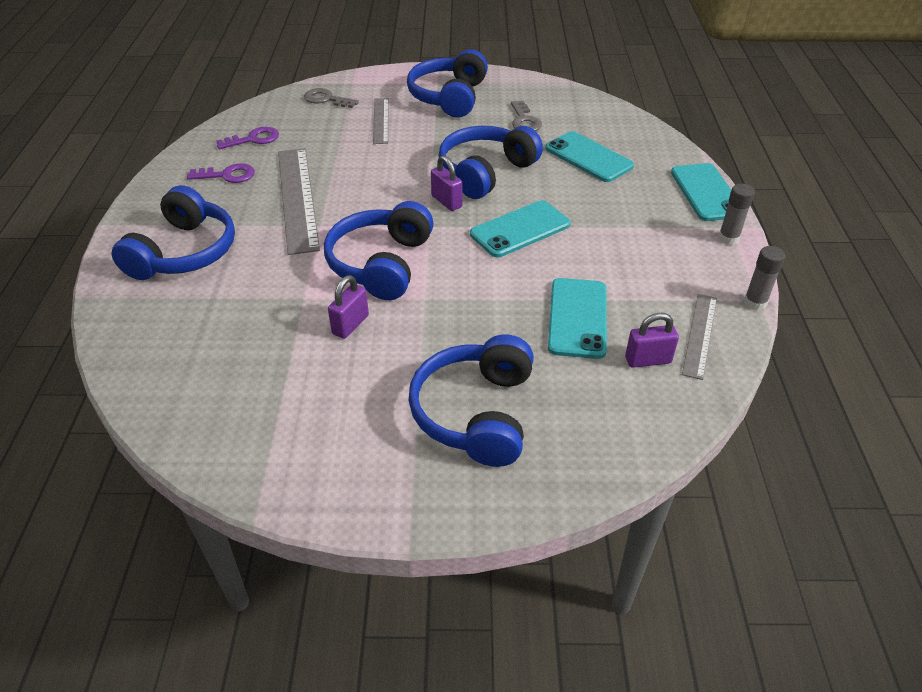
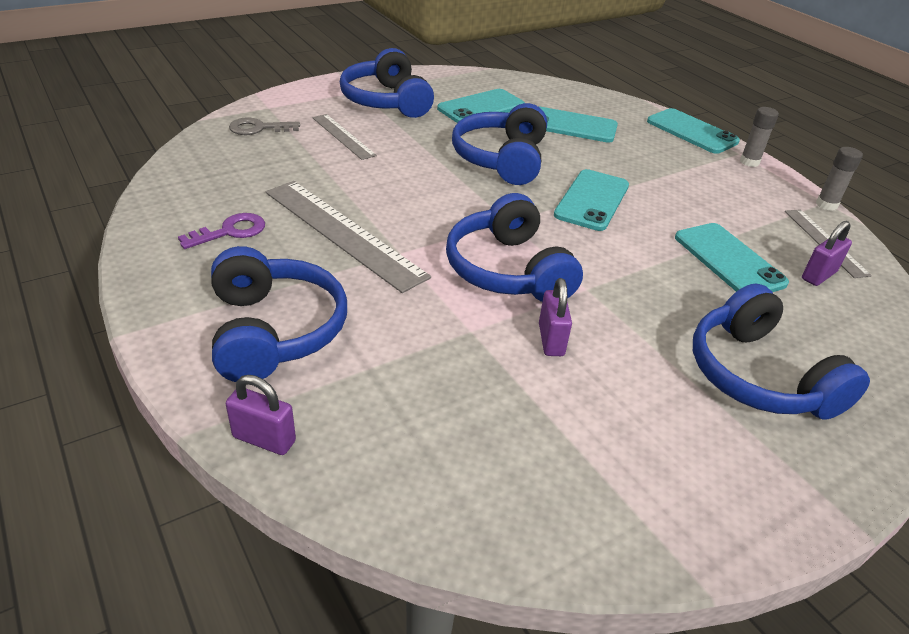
camera: 35 degrees left, 5 degrees down
(253, 139) = (218, 186): purple key -> none
(446, 201) = (498, 194): purple padlock -> purple padlock (264, 439)
(524, 120) = (481, 107): grey key -> turquoise phone

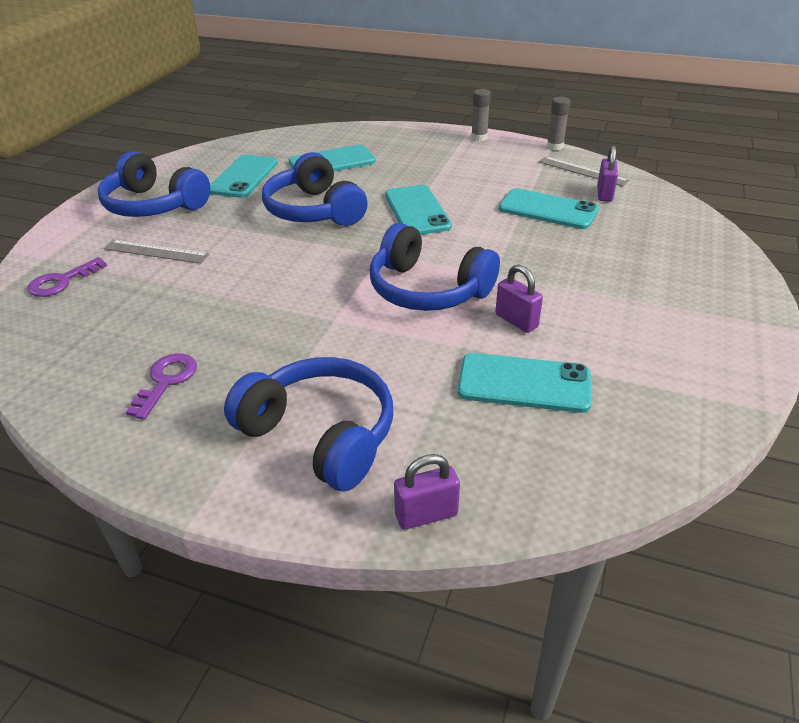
camera: 35 degrees left, 0 degrees up
(258, 128) = (62, 281): grey key -> purple key
(343, 232) = (268, 329): grey ruler -> none
(691, 132) = (418, 132): turquoise phone -> turquoise phone (524, 383)
(758, 376) = (650, 273): blue headphones -> none

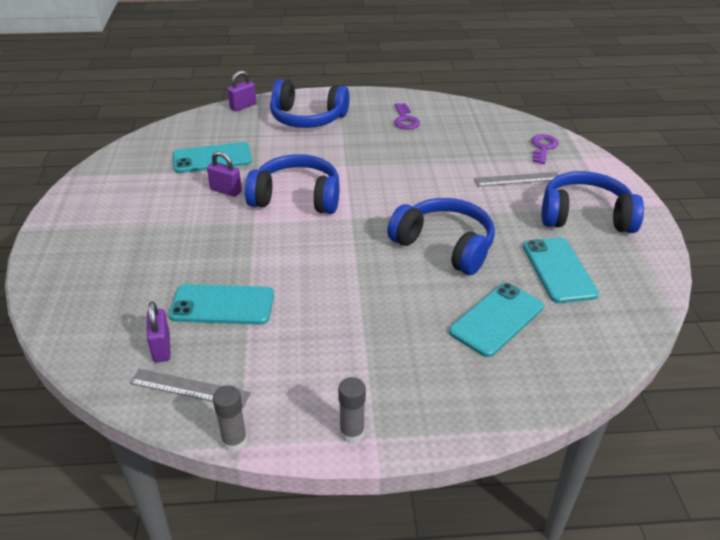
camera: 155 degrees right, 0 degrees up
(417, 211) = (351, 269): turquoise phone -> none

